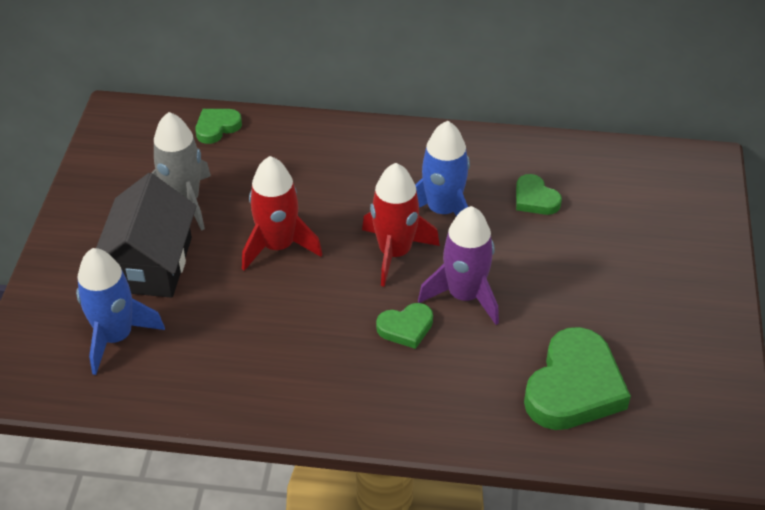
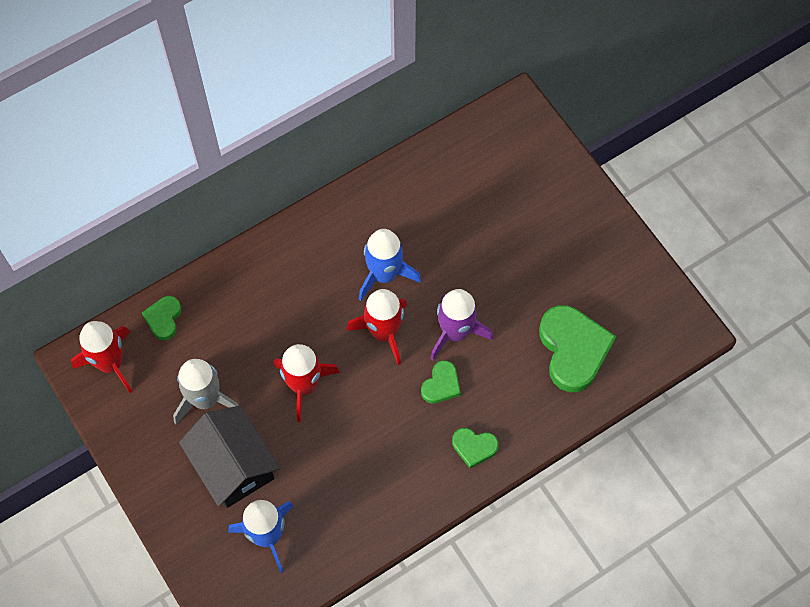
camera: 40 degrees left, 20 degrees up
(140, 131) = (111, 363): none -> red rocket
(535, 199) = (435, 219): green heart -> green heart (474, 447)

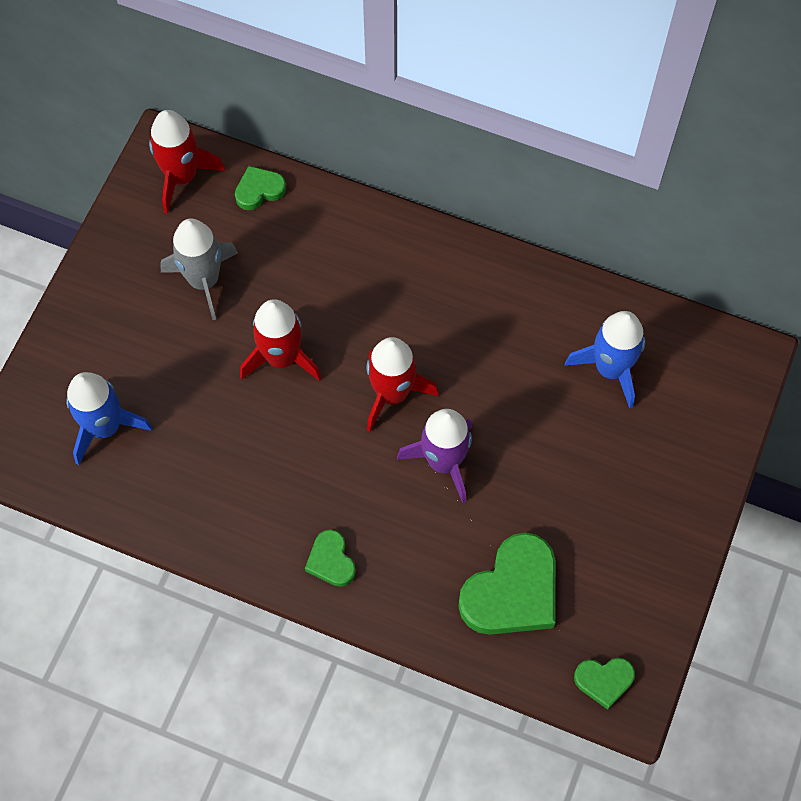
camera: 55 degrees right, 0 degrees up
(233, 465) = (155, 349): black house -> none
(384, 274) = (455, 353): blue rocket -> blue rocket (610, 368)
(441, 385) = (376, 485): green heart -> green heart (604, 681)

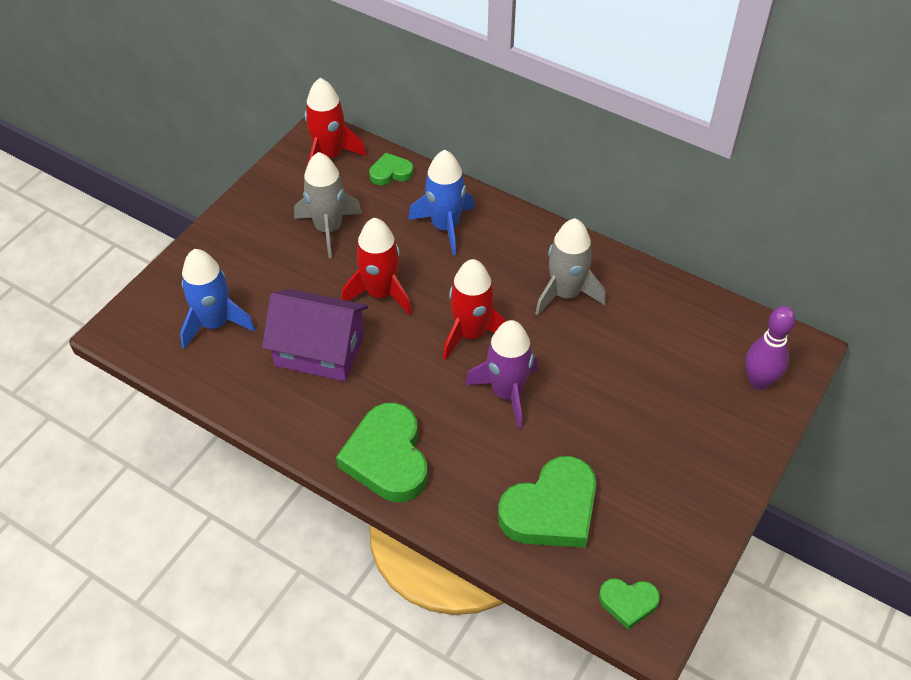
camera: 10 degrees right, 15 degrees down
(230, 442) = (319, 350): none -> purple house
(331, 561) = (387, 458): green heart -> green heart, size x1.94
(487, 325) = (565, 294): none -> grey rocket
(610, 368) = (671, 341): blue rocket -> blue rocket (445, 226)
(708, 403) = (758, 381): none -> purple bowling pin

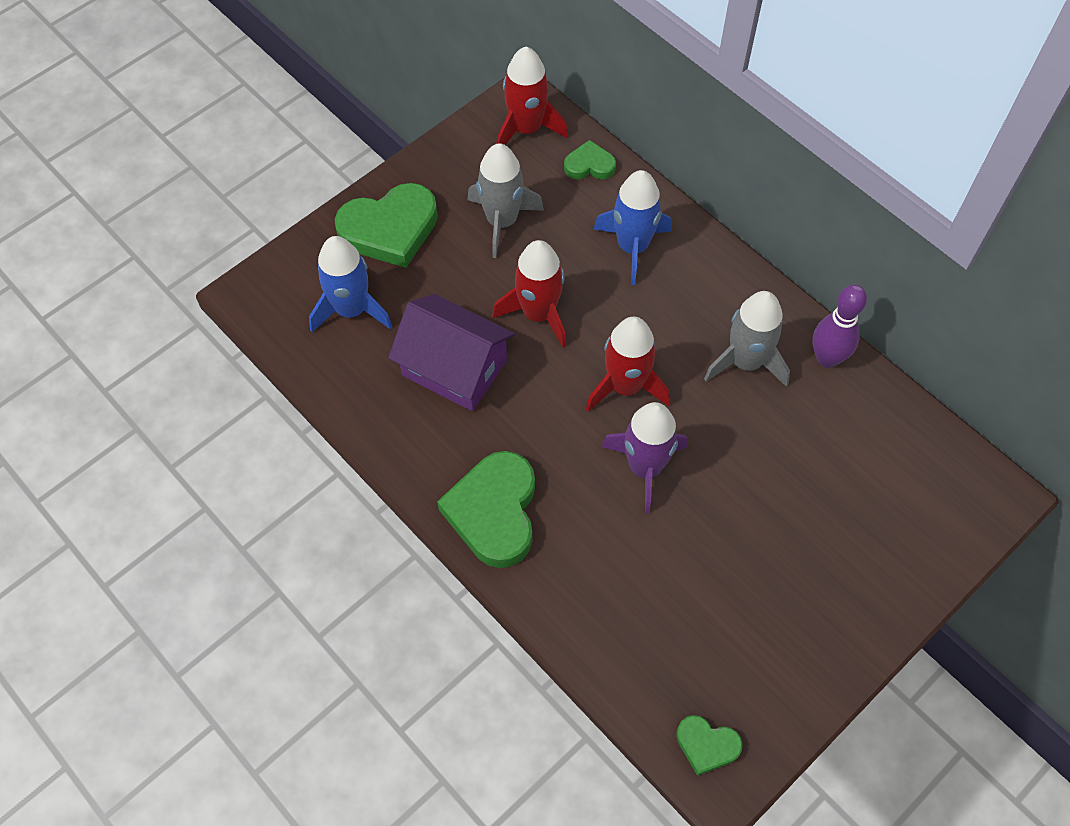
camera: 15 degrees right, 10 degrees up
(551, 509) = (654, 617): green heart -> green heart (390, 229)
(758, 381) = (936, 523): purple bowling pin -> purple bowling pin (827, 358)

